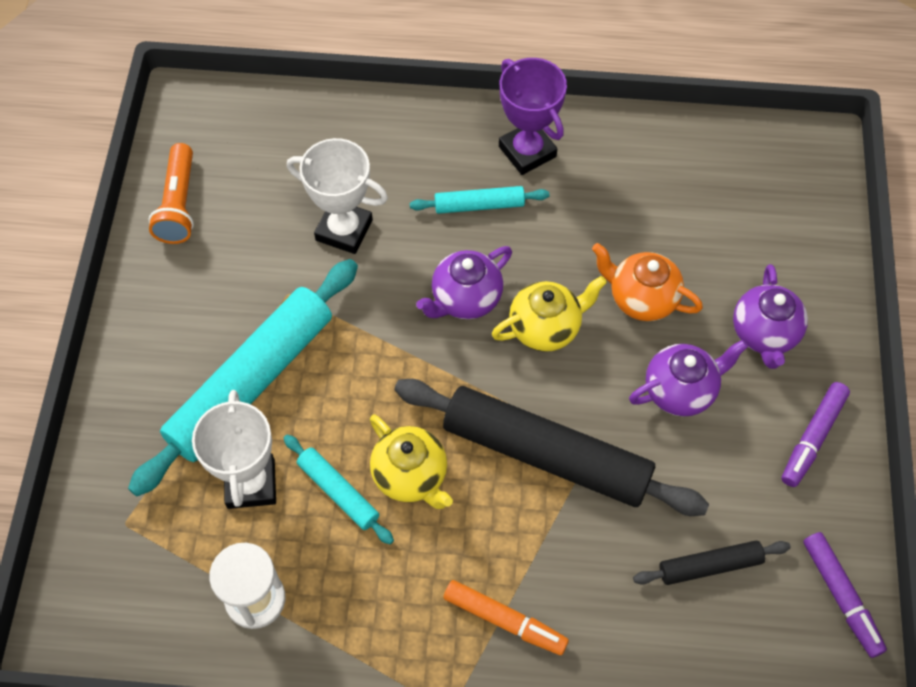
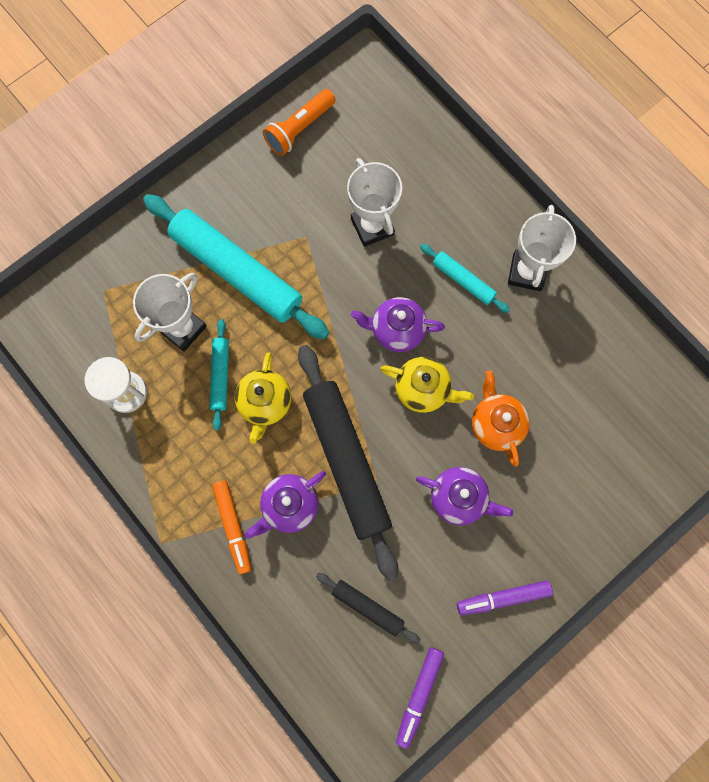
camera: 45 degrees right, 15 degrees up
(252, 382) = (237, 271): turquoise rolling pin -> turquoise rolling pin turned 45 degrees clockwise
(527, 151) = (526, 272): purple trophy -> white trophy
(764, 334) = (543, 513): purple teapot -> purple teapot (289, 505)

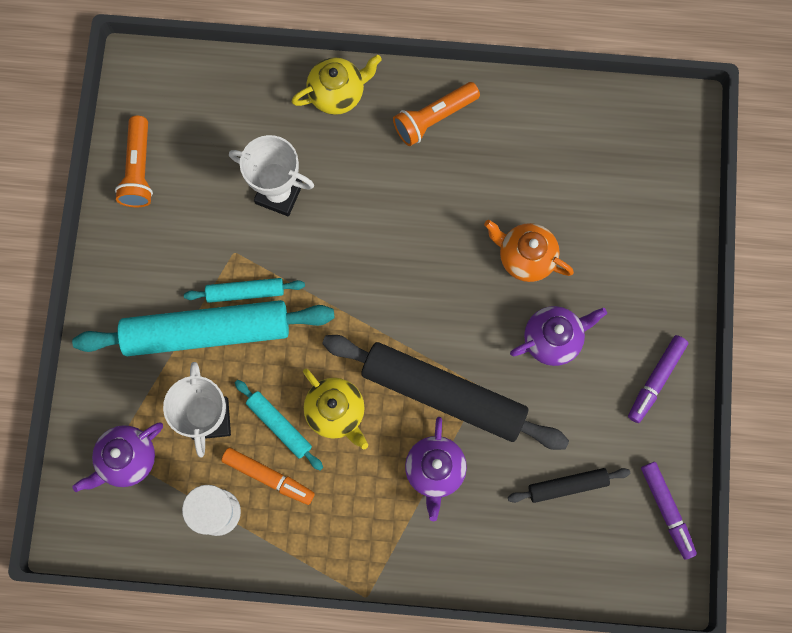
camera: 45 degrees left, 0 degrees up
(233, 527) = (408, 529): orange marker -> orange marker (268, 477)
(396, 330) = (380, 257): purple teapot -> purple teapot (127, 459)
(423, 389) = (445, 284): yellow teapot -> yellow teapot (337, 94)
(463, 281) = (392, 170): turquoise rolling pin -> turquoise rolling pin (245, 292)
(526, 272) = (433, 118): white trophy -> orange flashlight

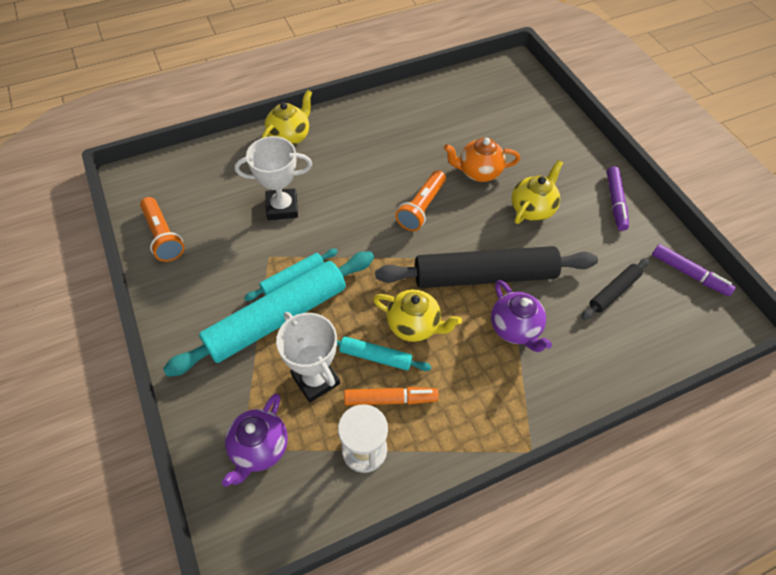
camera: 30 degrees left, 20 degrees down
(433, 118) = (364, 125): orange flashlight -> orange flashlight (421, 208)
(553, 339) = (532, 209): purple teapot -> yellow teapot

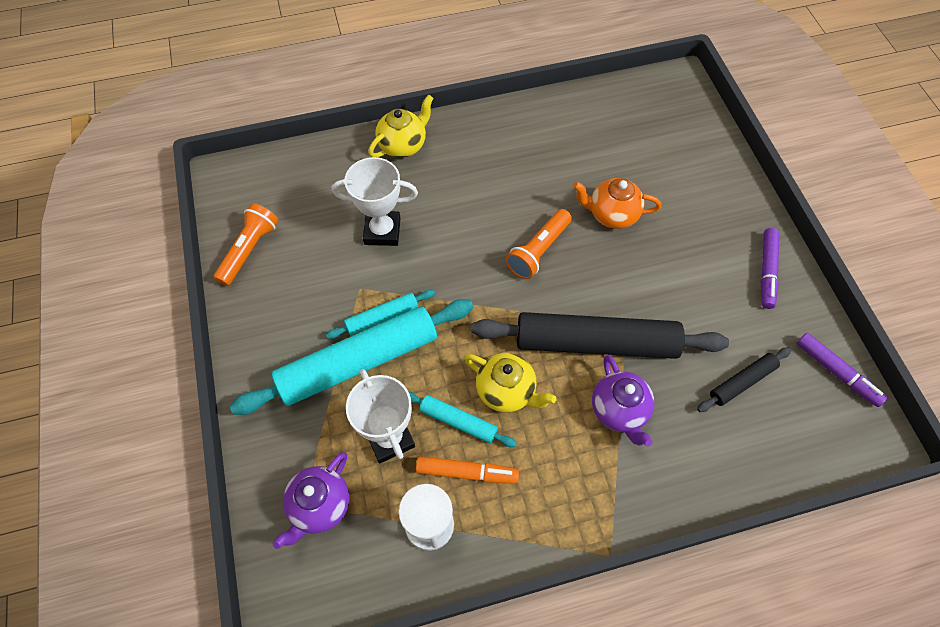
camera: 10 degrees right, 5 degrees up
(163, 236) = (249, 250): orange flashlight -> orange flashlight turned 135 degrees counterclockwise
(532, 209) = (666, 268): yellow teapot -> none

